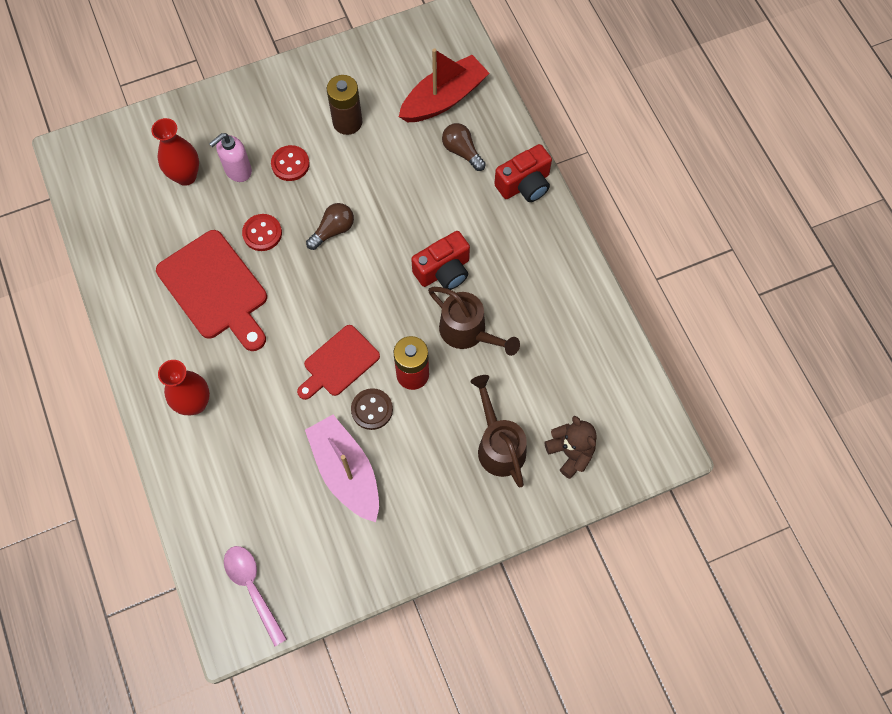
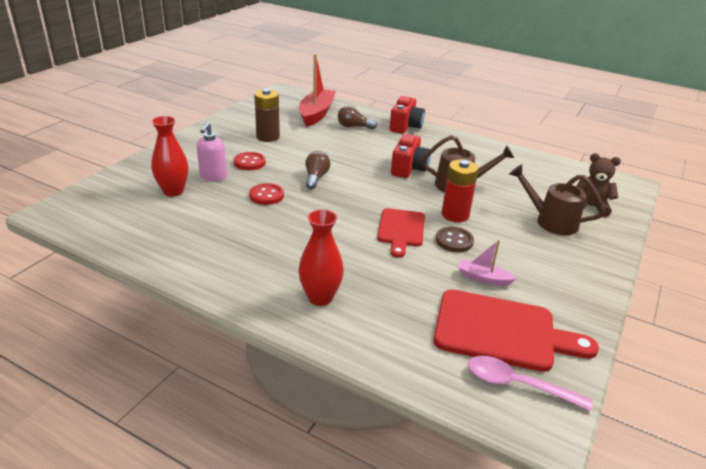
camera: 40 degrees left, 35 degrees down
(215, 289) = (262, 232): red cutting board -> red cutting board (502, 331)
(346, 472) = (483, 278): pink boat -> pink boat, size x0.51

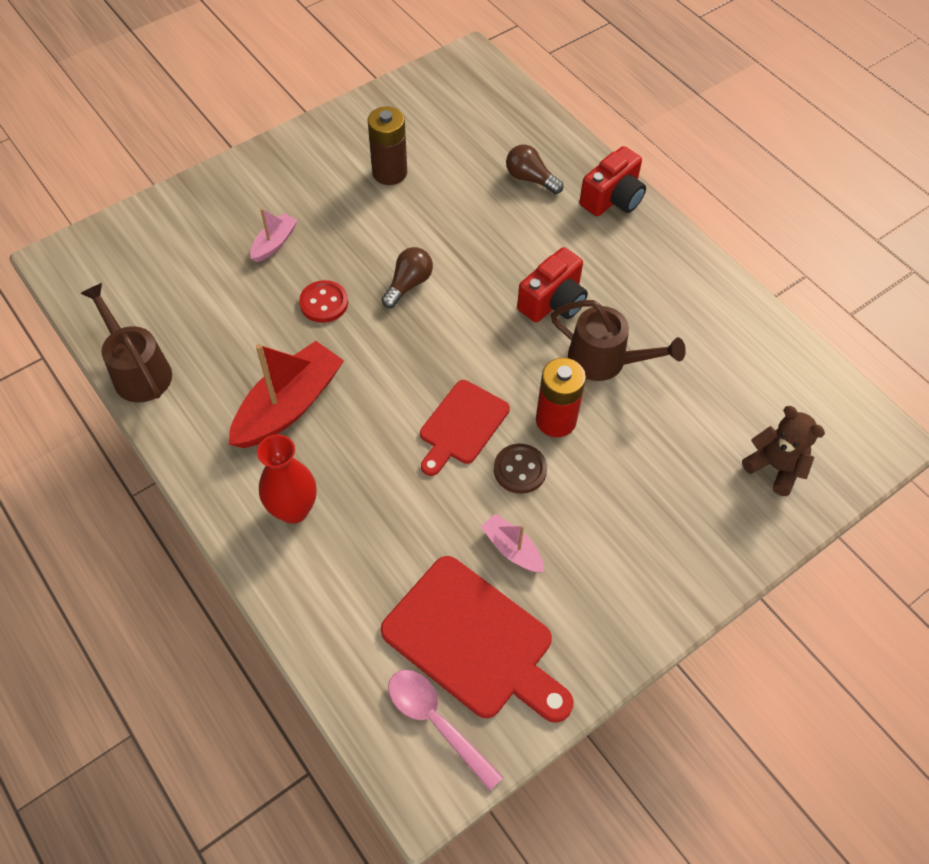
camera: 25 degrees right, 25 degrees up
(173, 191) = (212, 260): red vase -> none
(213, 176) = (274, 243): pink soap dispenser -> pink boat
(249, 162) = (336, 225): red button -> none
(316, 114) = (491, 132): red boat -> red boat (289, 406)
(550, 221) = (687, 476): brown watering can -> brown watering can (138, 370)

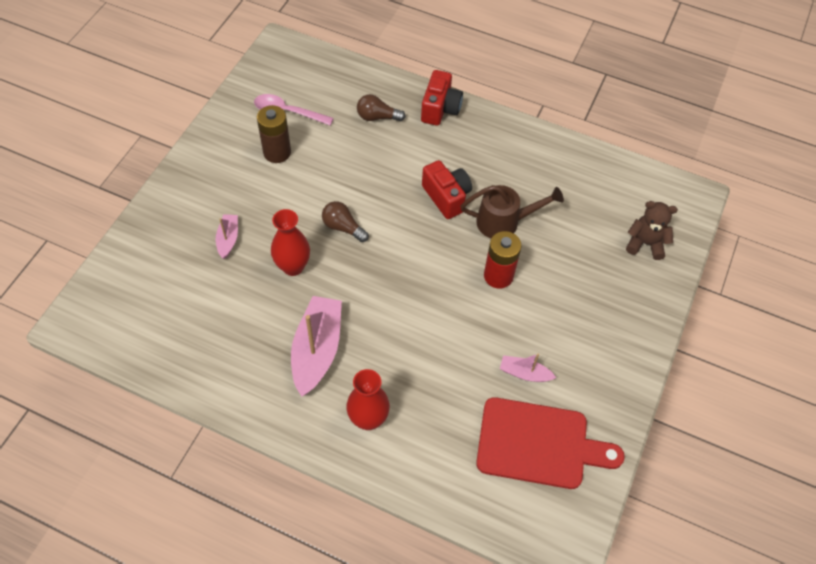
camera: 30 degrees left, 0 degrees up
(138, 370) = (190, 376): brown watering can -> none
(289, 406) = (317, 350): red boat -> pink boat
(324, 303) = (293, 266): red button -> red vase
(408, 284) = (343, 227): brown light bulb -> brown light bulb turned 60 degrees counterclockwise
(437, 722) = (549, 507): pink spoon -> pink spoon (288, 112)
(462, 426) = (441, 308): red cutting board -> none
(520, 470) = (497, 319): brown button -> none
(553, 302) = (446, 197): red camera -> red camera turned 45 degrees counterclockwise

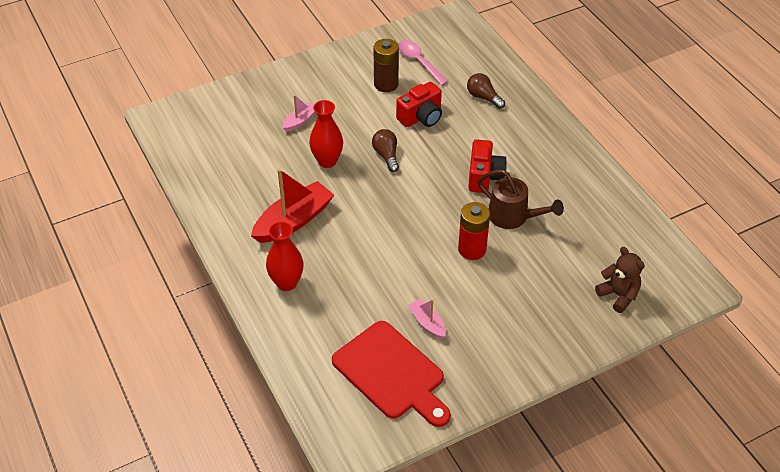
camera: 40 degrees right, 10 degrees down
(317, 350) = (293, 221): pink boat -> red boat
(440, 109) = (539, 116): red camera -> red camera (421, 117)

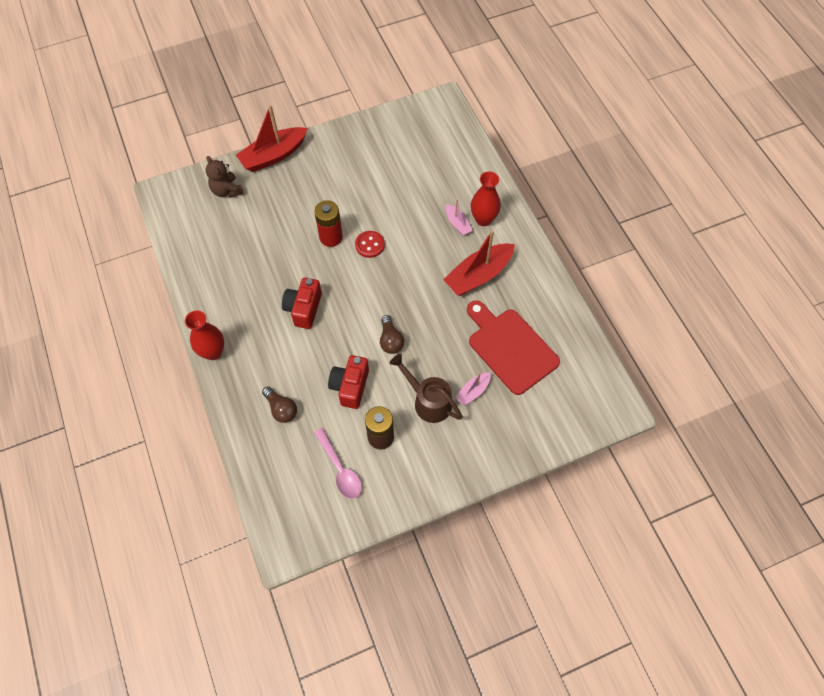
camera: 175 degrees left, 15 degrees up
(327, 161) = (447, 338): red vase -> red vase (213, 352)
(392, 373) = (408, 146): red cutting board -> red cutting board (510, 348)
(421, 117) = (350, 386): red camera -> red camera turned 45 degrees counterclockwise
(424, 244) = (370, 245): none -> red button
(427, 323) = (377, 180): pink boat -> pink boat (457, 223)
(513, 217) = (288, 265): brown watering can -> brown watering can (428, 400)
(574, 346) = (273, 155): none -> red boat

